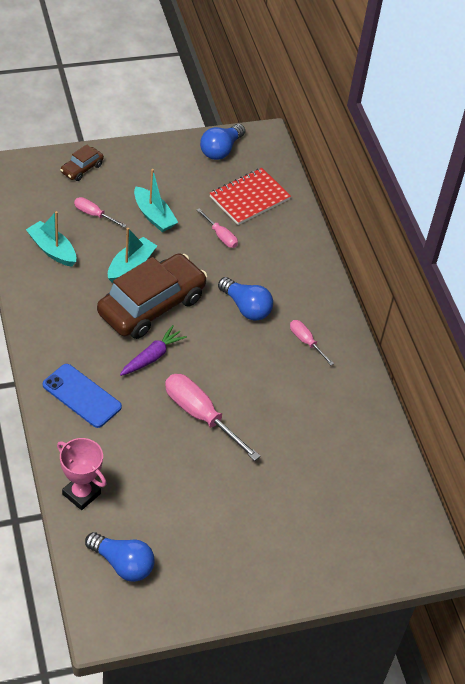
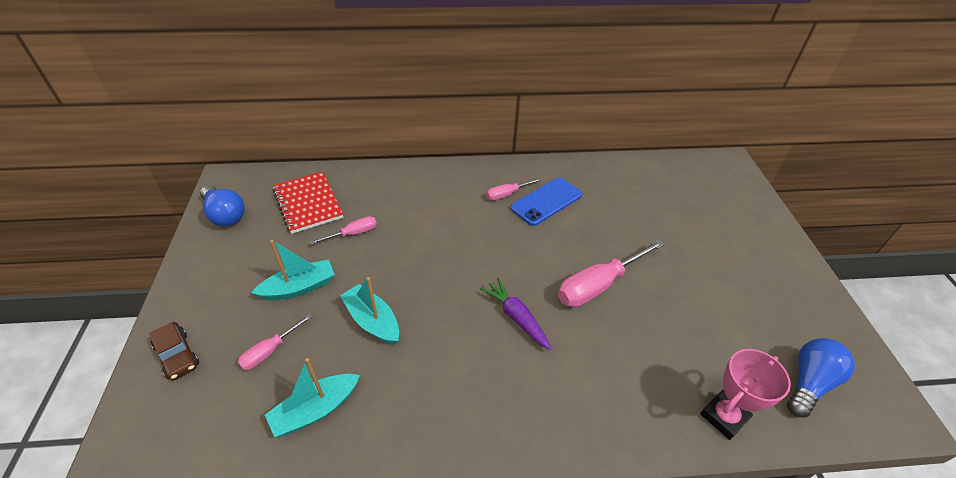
camera: 75 degrees left, 5 degrees down
(81, 396) = (574, 400): blue phone -> blue phone (546, 201)
(151, 305) = (440, 308): brown car -> none
(246, 307) = (457, 229): blue light bulb -> none

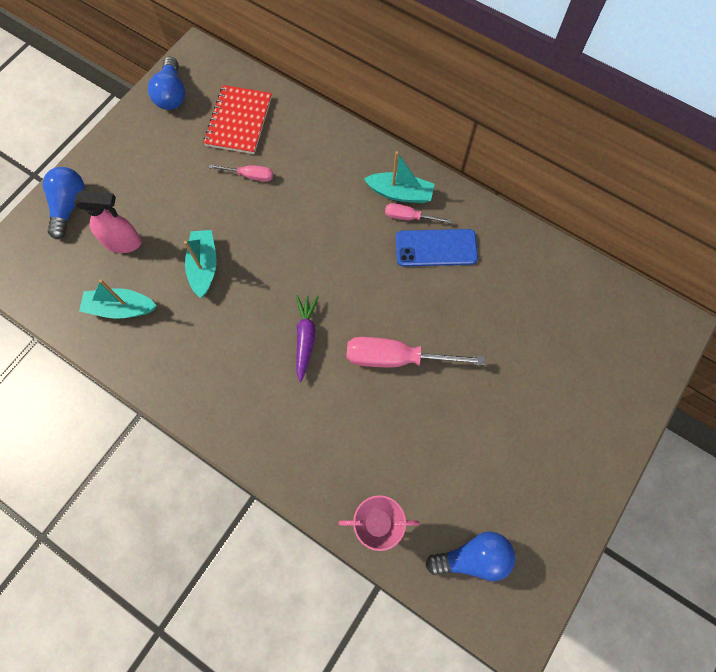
camera: 40 degrees right, 25 degrees up
(177, 355) = (69, 206): brown car -> blue light bulb
(270, 351) = (124, 243): pink screwdriver -> pink spray bottle
(299, 287) = (177, 202): turquoise boat -> turquoise boat (400, 193)

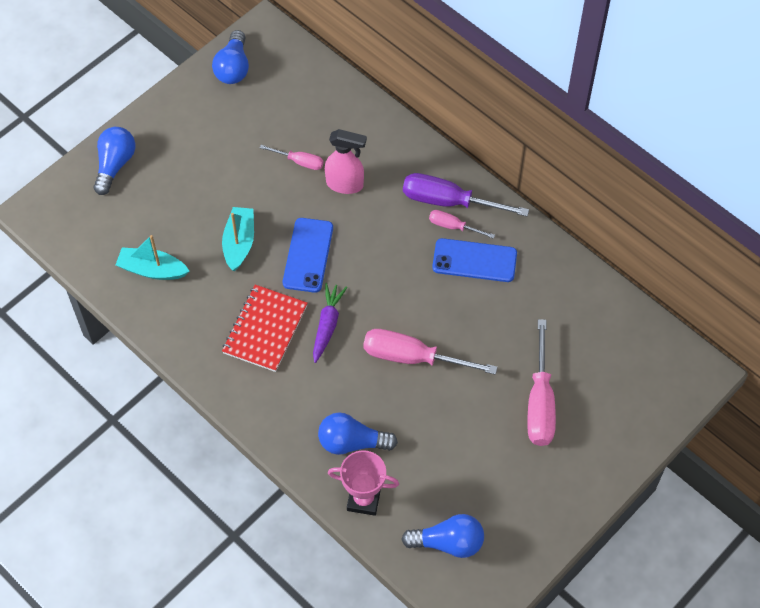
camera: 10 degrees right, 10 degrees down
(124, 243) = (164, 208): pink spray bottle -> pink spray bottle (345, 184)
(239, 121) = (298, 105): red notebook -> red notebook (265, 329)
(274, 268) = (308, 255): none -> blue phone
(353, 461) = (352, 442): none -> blue light bulb
(400, 193) = (449, 202): turquoise boat -> purple screwdriver
(531, 384) = (540, 402): none -> pink screwdriver

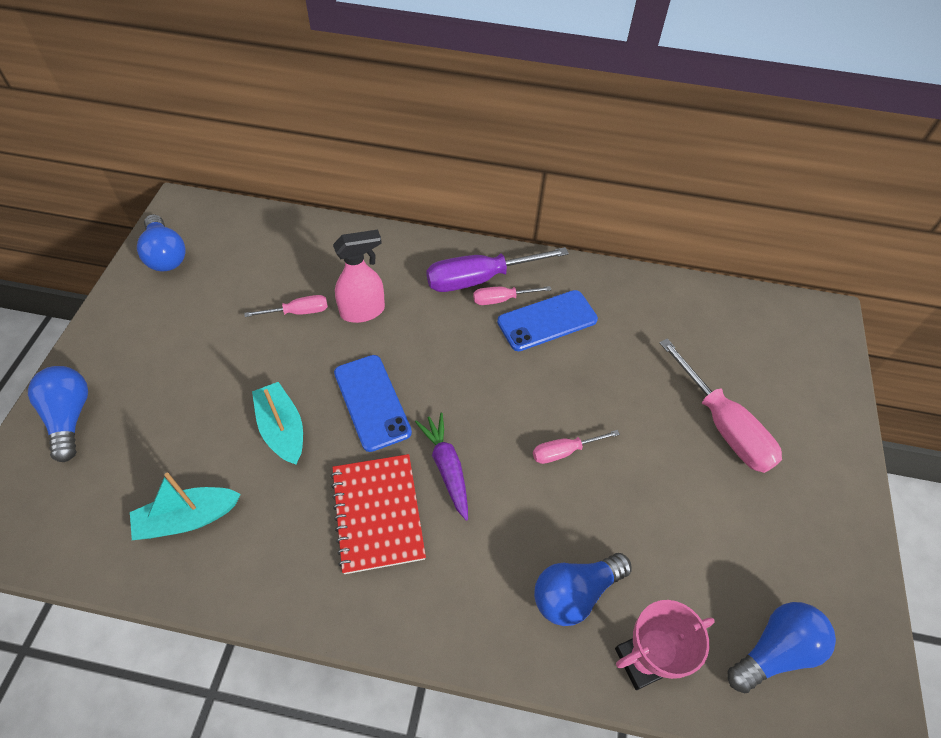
camera: 35 degrees left, 5 degrees down
(413, 357) = (564, 451): pink screwdriver -> pink screwdriver, size x0.53

